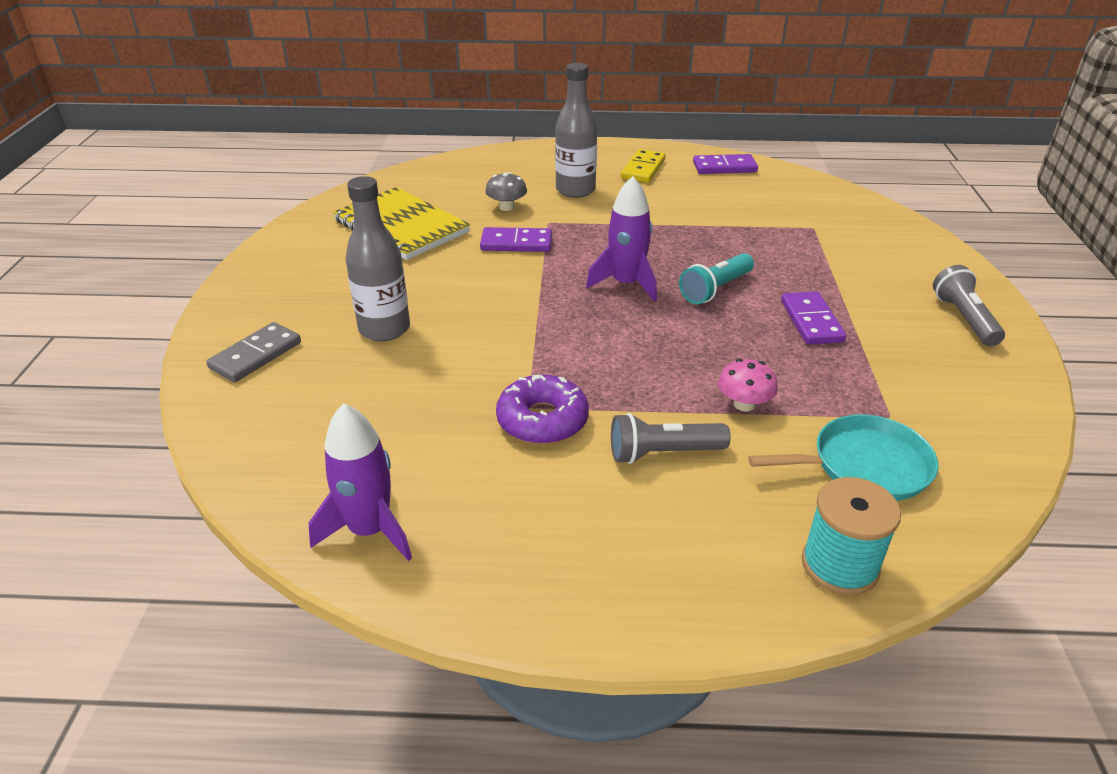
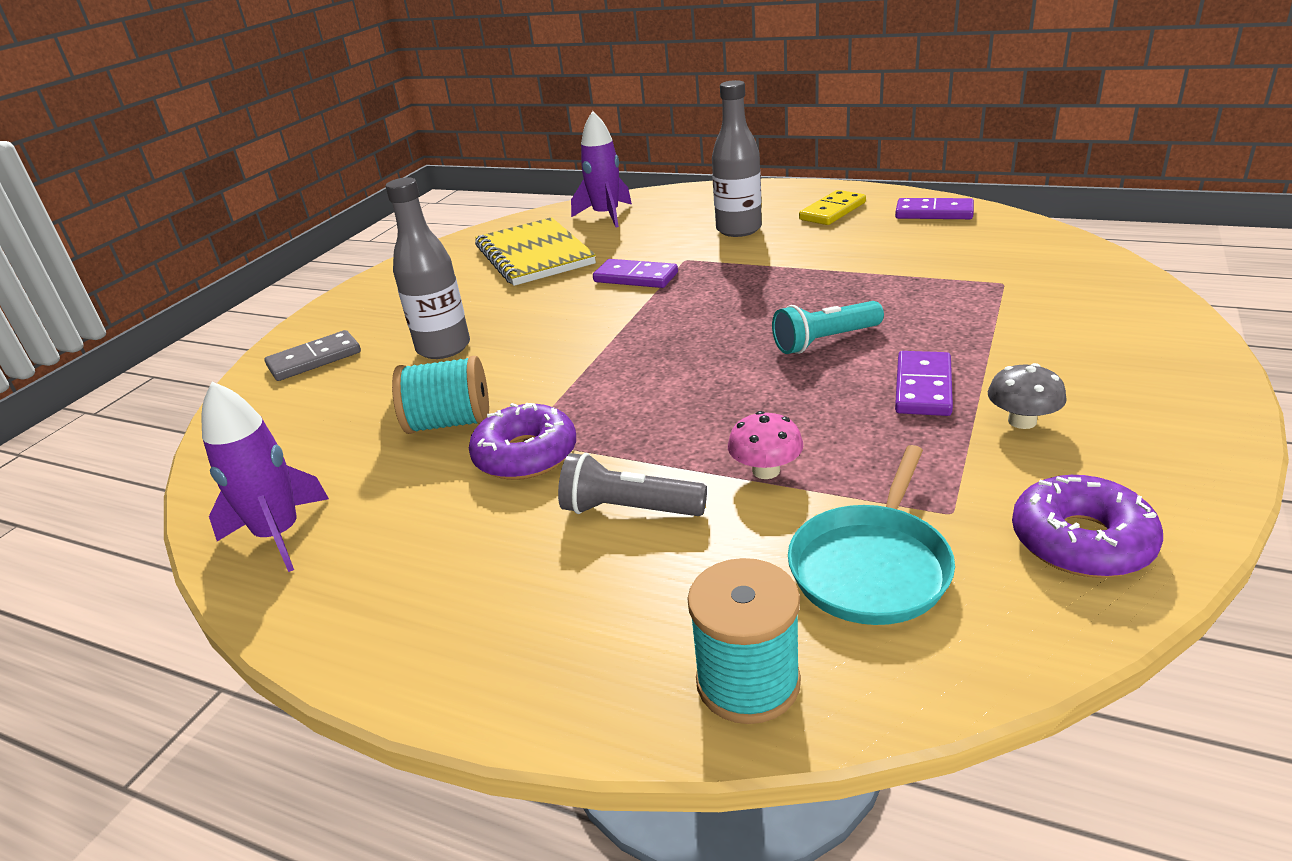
camera: 25 degrees right, 5 degrees down
(450, 401) = (450, 423): none -> turquoise spool
(506, 207) = (653, 242): grey mushroom -> grey mushroom (1022, 421)
(626, 284) = (723, 326): purple rocket -> purple rocket (606, 215)
(865, 465) = (872, 567): turquoise pan -> turquoise pan turned 105 degrees clockwise
(964, 318) = (1150, 406): grey flashlight -> none
(979, 423) = (1081, 541): none -> purple donut

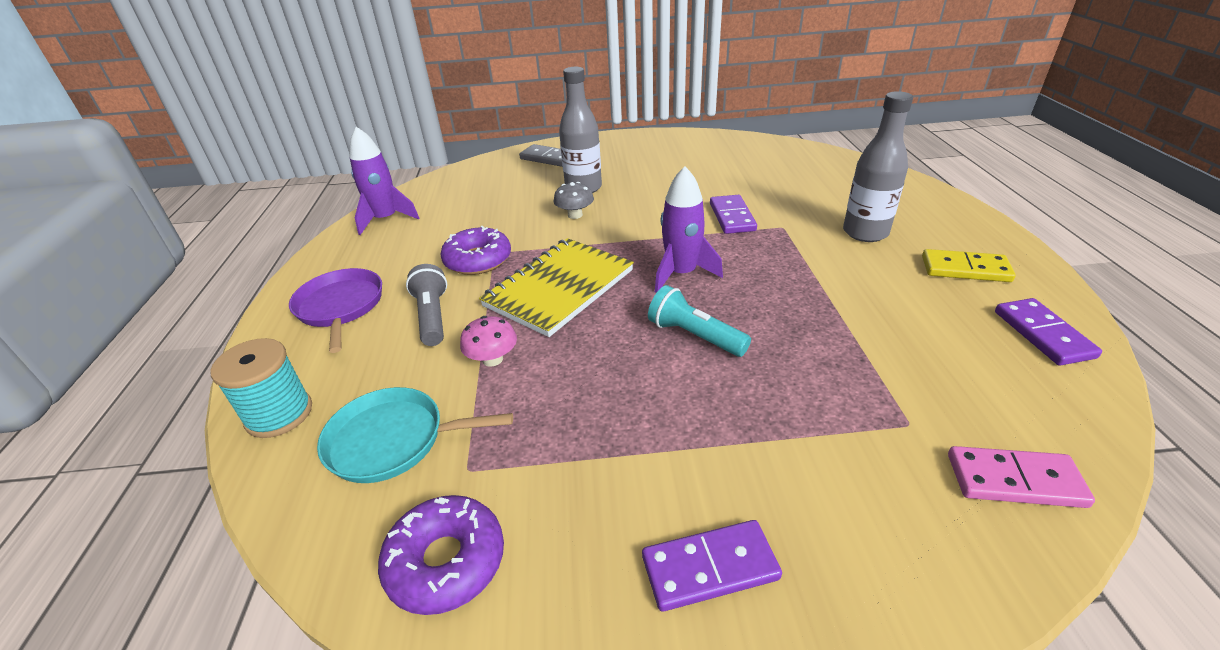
camera: 60 degrees right, 5 degrees up
(450, 423) = (501, 223): turquoise spool -> none
(510, 603) = (340, 307): none -> purple pan
(534, 255) = (731, 168): yellow notebook -> yellow notebook (559, 288)
(606, 215) = (825, 169): purple rocket -> purple rocket (681, 274)
(923, 387) = (649, 411): purple domino -> purple domino (709, 567)
(1022, 421) = (622, 490): grey mushroom -> grey mushroom (575, 215)
(1075, 266) = (1014, 480): none -> pink domino

